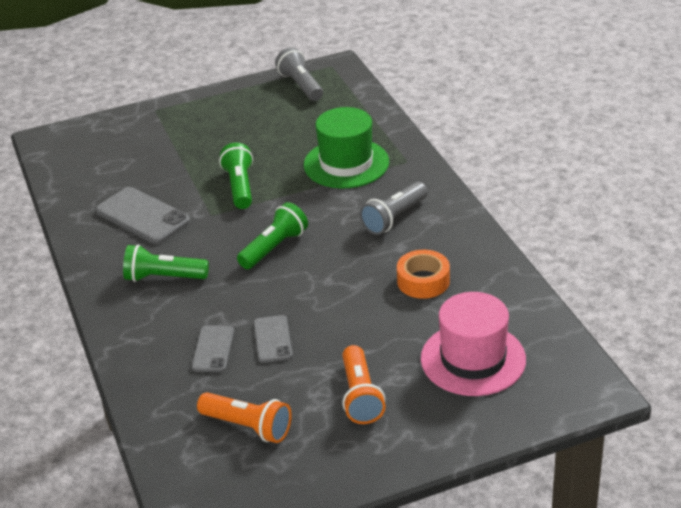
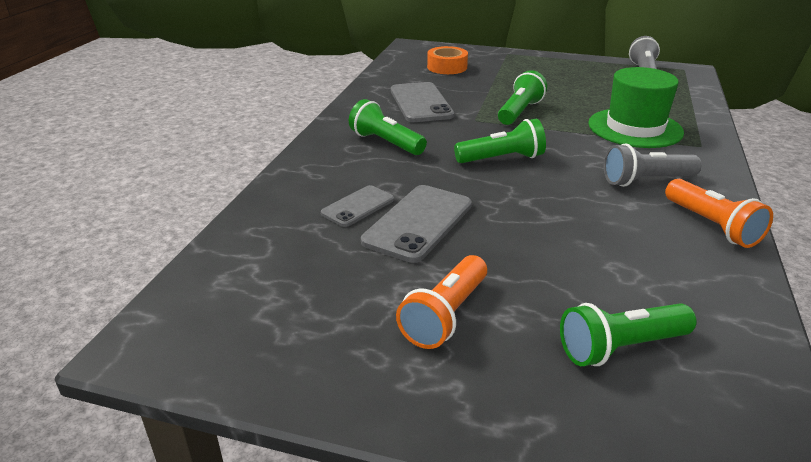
camera: 35 degrees right, 5 degrees down
(248, 427) = (304, 283): orange flashlight -> orange flashlight (712, 226)
(272, 339) = (418, 223): grey phone -> grey phone, size x1.67
(423, 281) = (628, 243): orange tape -> orange tape (447, 67)
(473, 359) = (621, 347): pink hat -> green flashlight

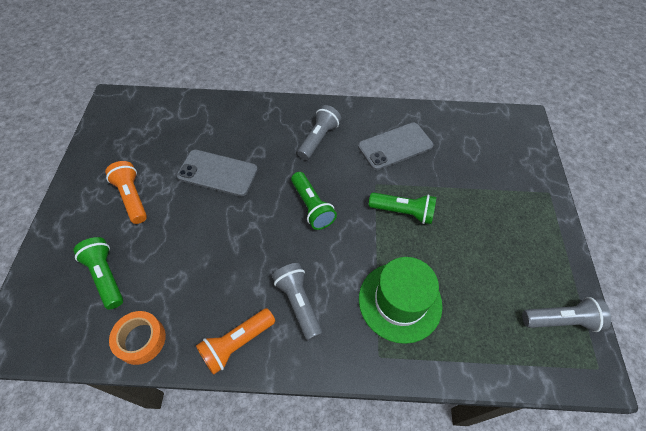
camera: 75 degrees right, 25 degrees up
(358, 206) = (232, 142): grey phone -> none
(386, 143) = (318, 139): green flashlight -> grey flashlight
(445, 315) = (132, 197): orange flashlight -> orange flashlight turned 45 degrees clockwise
(447, 67) = (483, 151): orange tape -> orange tape (141, 340)

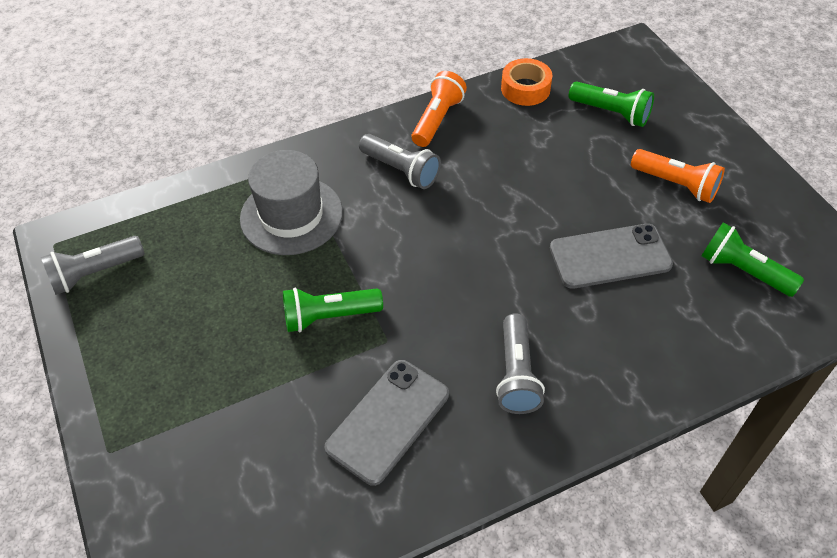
camera: 155 degrees right, 5 degrees down
(312, 207) = (455, 269): green flashlight -> green flashlight (743, 271)
(400, 301) = (291, 215): green hat -> grey hat

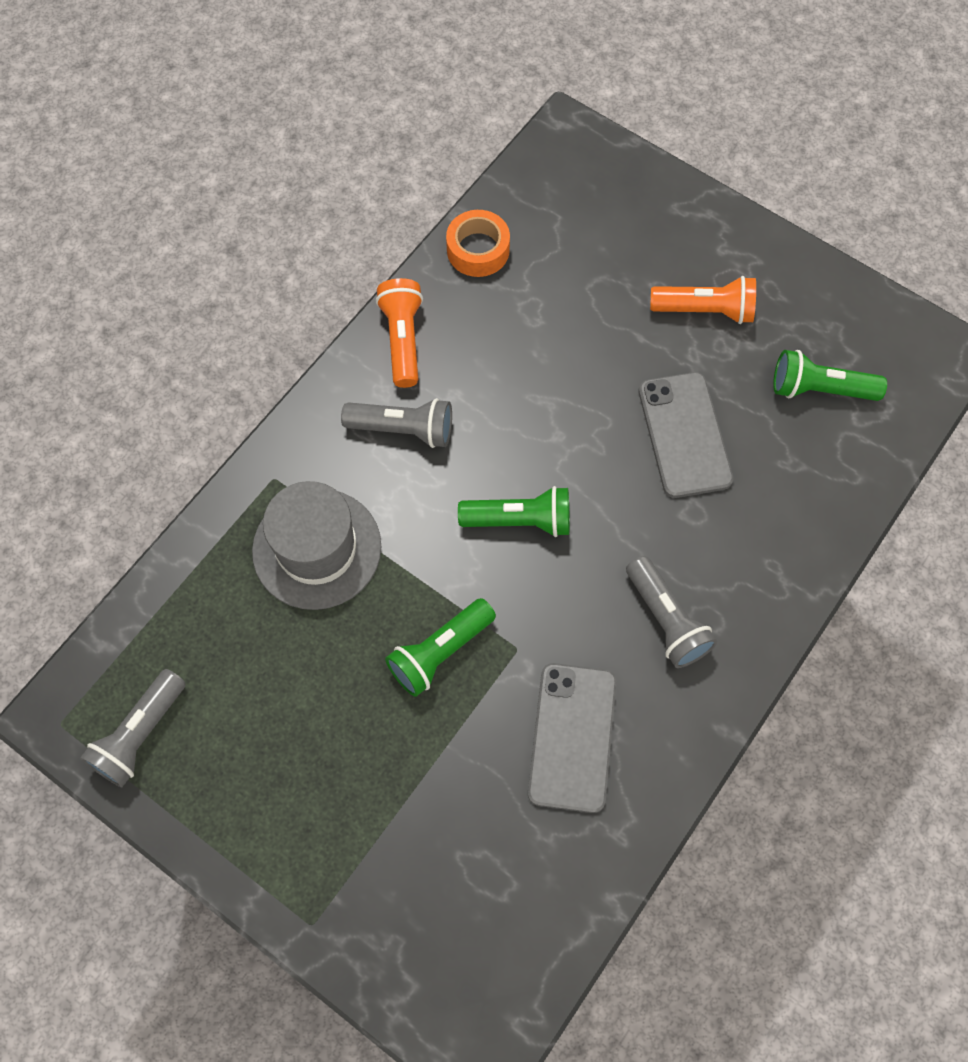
camera: 30 degrees left, 15 degrees up
(610, 256) = (684, 435): grey phone -> grey phone turned 60 degrees counterclockwise
(611, 113) = (590, 242): green flashlight -> green flashlight (520, 520)

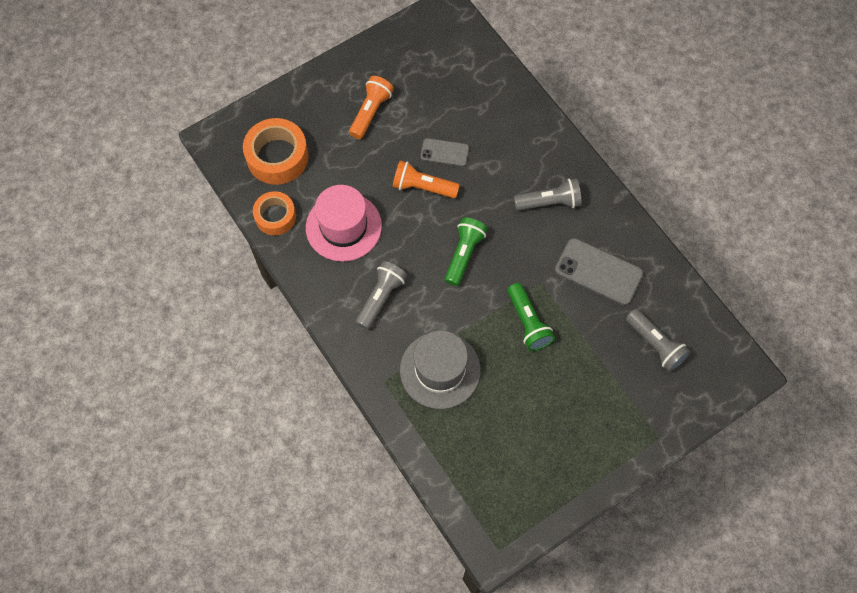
camera: 70 degrees left, 0 degrees up
(140, 734) = (521, 503): grey flashlight -> grey flashlight (655, 344)
(403, 339) = (320, 279): orange flashlight -> orange flashlight (423, 187)
(498, 341) = (343, 227): none -> pink hat
(573, 218) = (277, 157): none -> orange tape
(684, 435) = (444, 152): grey phone -> grey phone, size x0.60
(819, 389) = (443, 77): green flashlight -> none

